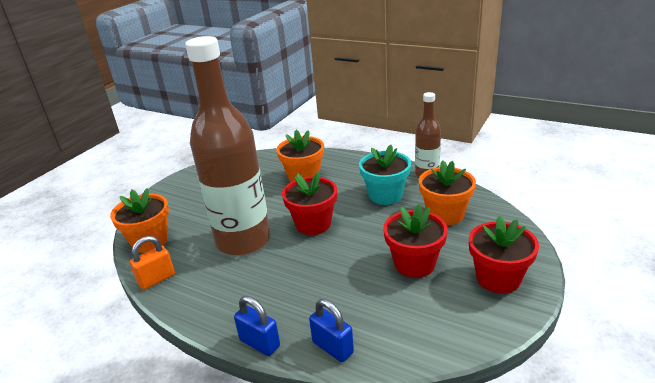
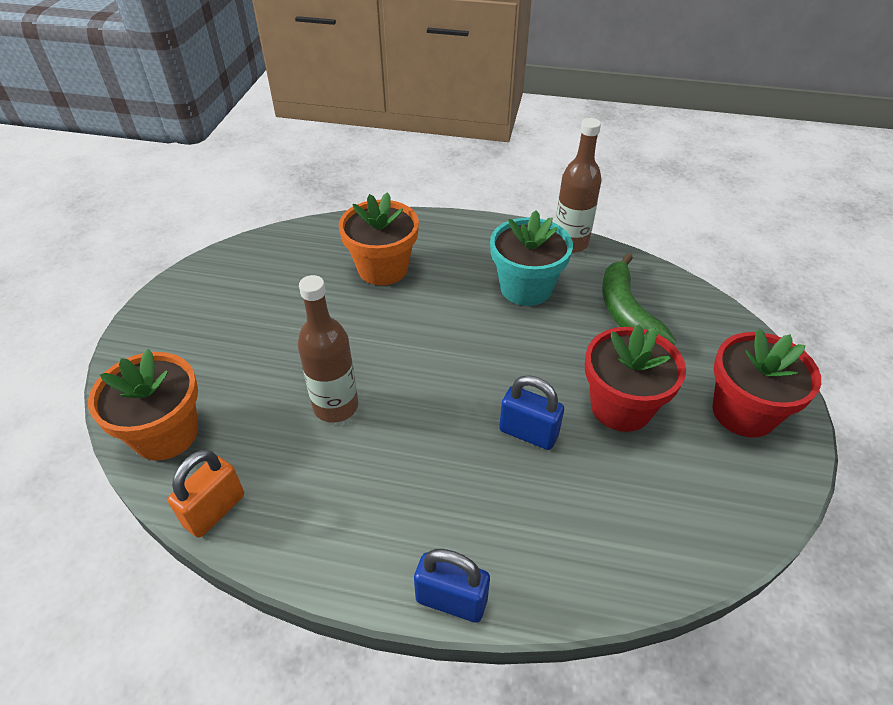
camera: 20 degrees left, 15 degrees up
(243, 240) = (336, 406): brown bottle -> brown bottle, size x0.49
(313, 224) = (437, 356): red flower pot -> none
(332, 347) = (567, 582): blue padlock -> blue padlock (528, 433)
(445, 214) = (626, 312): orange flower pot -> green banana

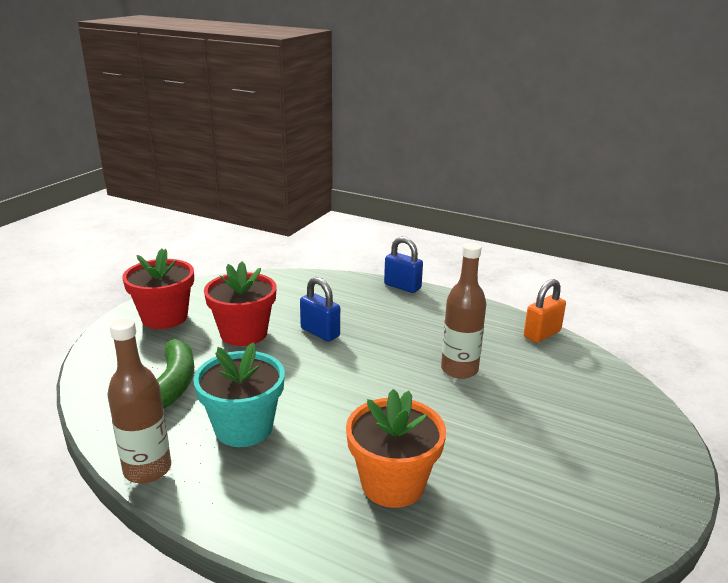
camera: 165 degrees left, 20 degrees down
(166, 434) = (596, 376): orange flower pot -> none

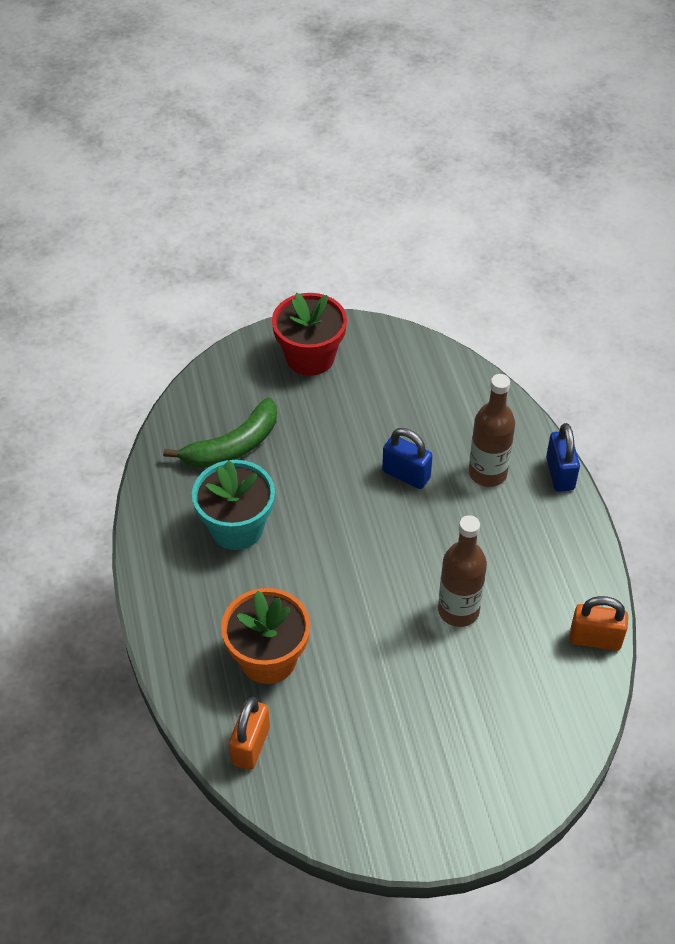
camera: 50 degrees right, 25 degrees up
(147, 469) = (147, 512): brown bottle -> brown bottle (487, 473)
(244, 333) = (346, 426): red flower pot -> none
(320, 332) = (406, 475): blue padlock -> blue padlock turned 60 degrees counterclockwise
(475, 550) = (250, 745): none -> orange padlock

